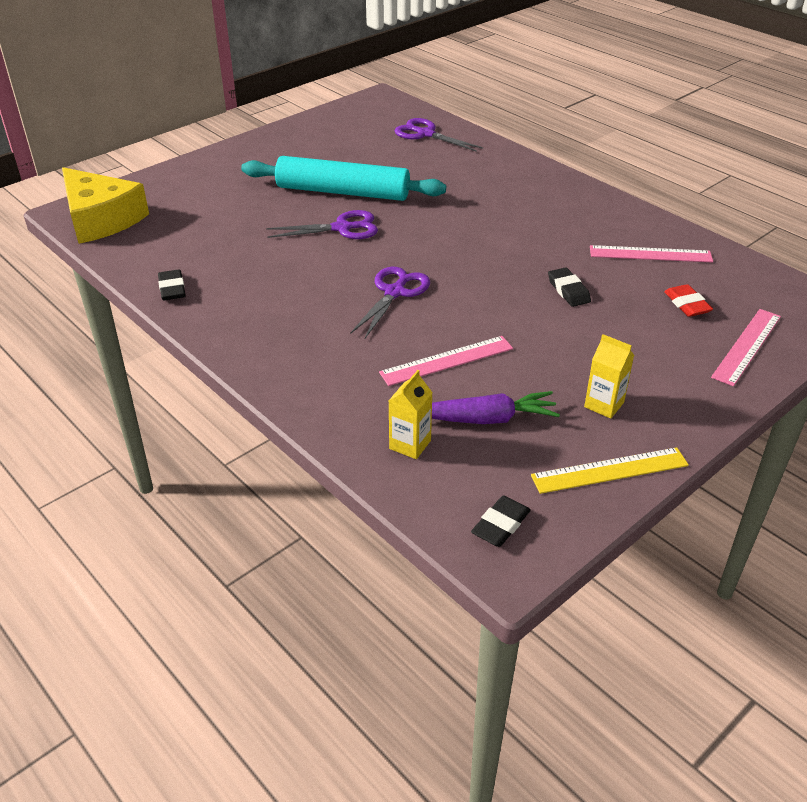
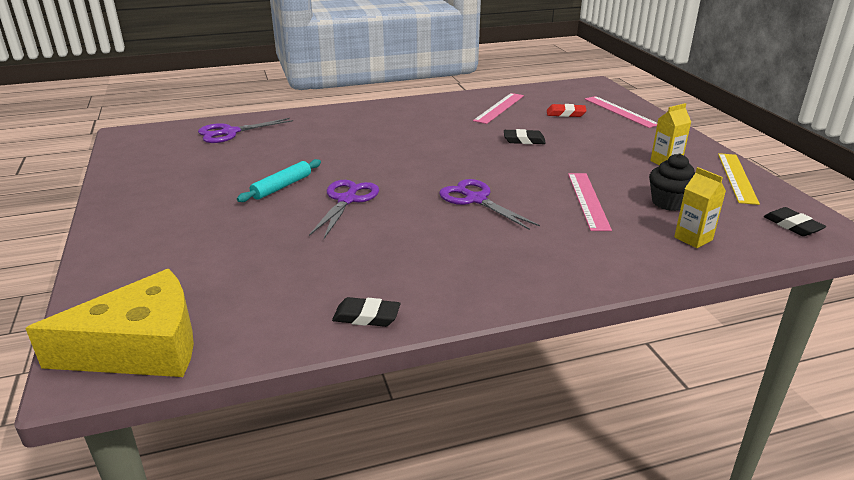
camera: 65 degrees left, 10 degrees down
(343, 192) = (282, 186): turquoise rolling pin -> turquoise rolling pin, size x0.49
(487, 419) = (669, 203): purple carrot -> black cupcake

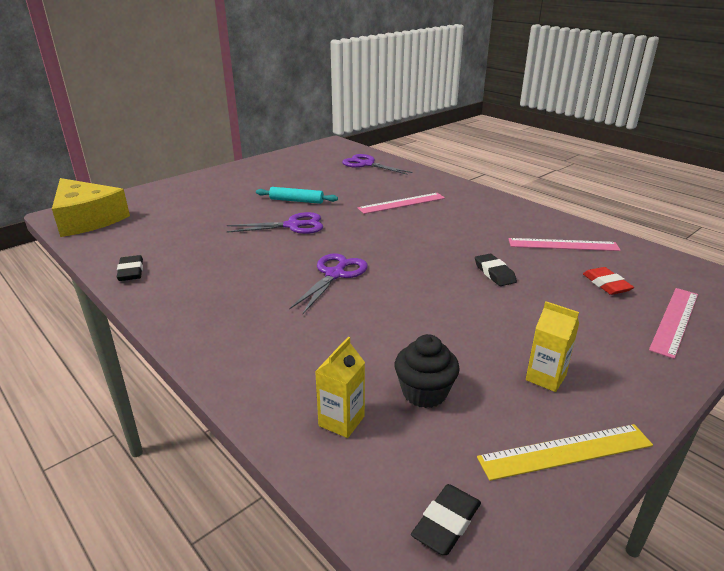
camera: 65 degrees right, 0 degrees up
(588, 200) = (382, 334): pink ruler -> pink ruler (402, 203)

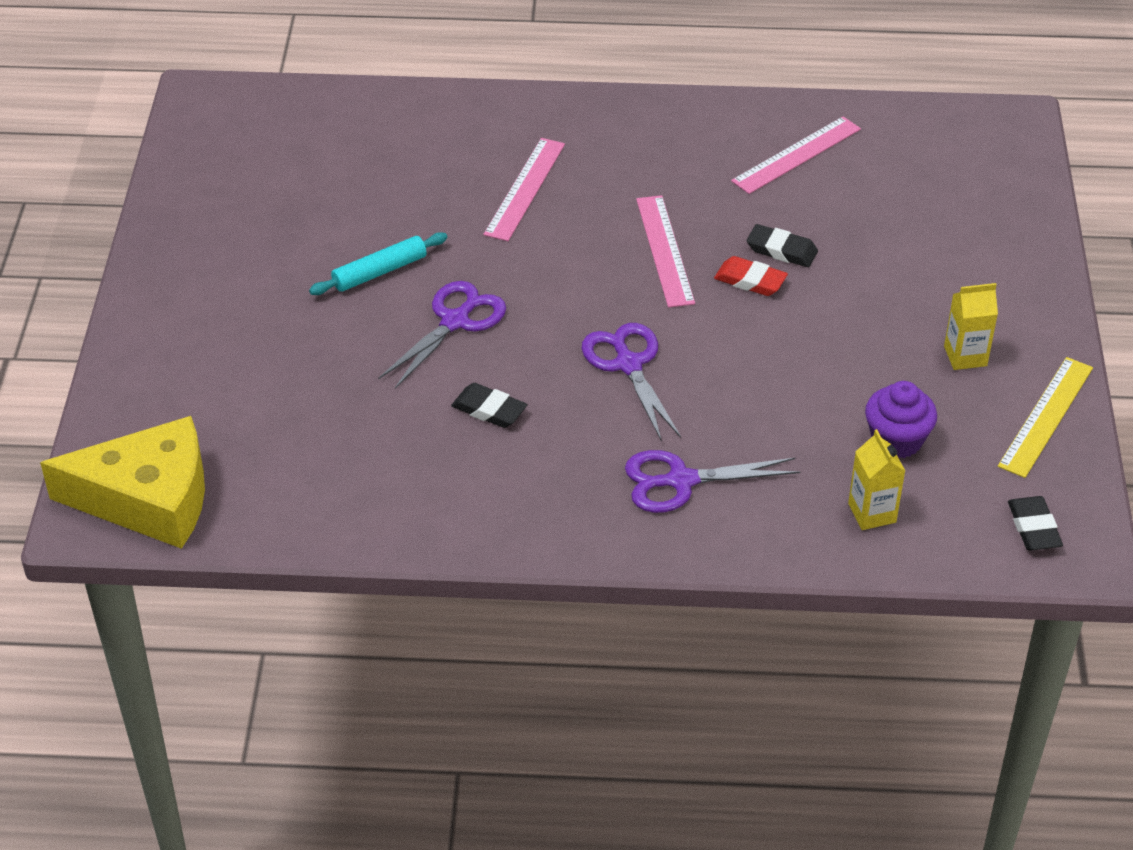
camera: 45 degrees left, 15 degrees up
(131, 271) = (394, 523): black eraser -> black eraser (489, 410)
(366, 164) = (347, 126): purple scissors -> purple scissors (681, 481)
(424, 392) = (896, 440): black cupcake -> purple cupcake
(606, 284) = (898, 196): red eraser -> red eraser (750, 280)
(675, 321) = (997, 212): pink ruler -> pink ruler (665, 250)

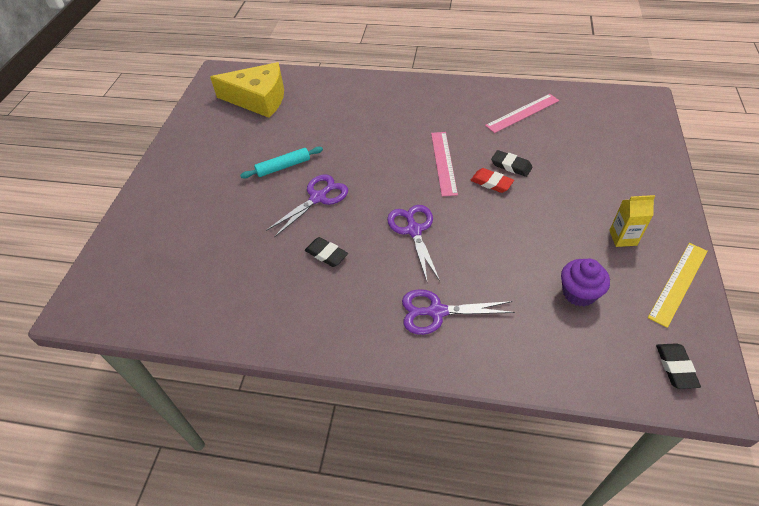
camera: 10 degrees right, 5 degrees up
(149, 499) = (113, 299): yellow cheese -> yellow cheese (258, 99)
(525, 189) = (371, 125): pink ruler -> none
(872, 513) = (561, 346): yellow carton -> none

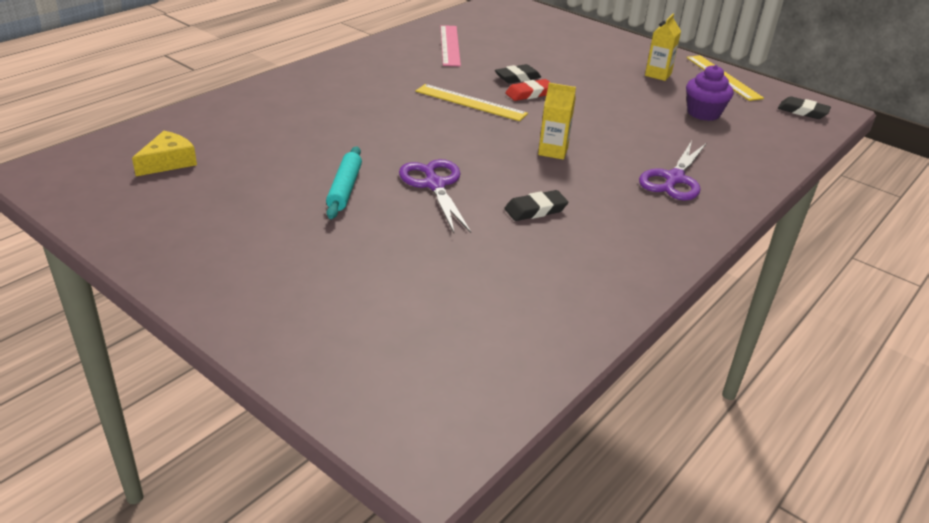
camera: 65 degrees left, 15 degrees down
(258, 99) = (168, 162): yellow cheese -> yellow cheese, size x0.50
(414, 230) = (553, 151): purple scissors -> yellow carton
(443, 162) = (470, 102): pink ruler -> yellow ruler

